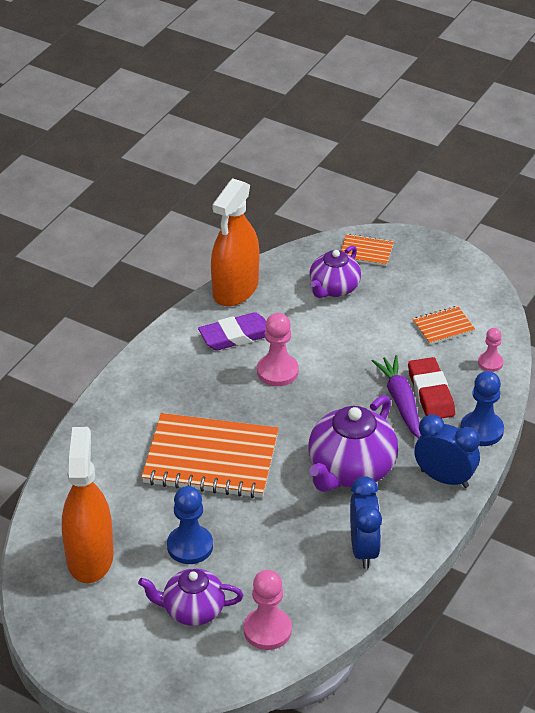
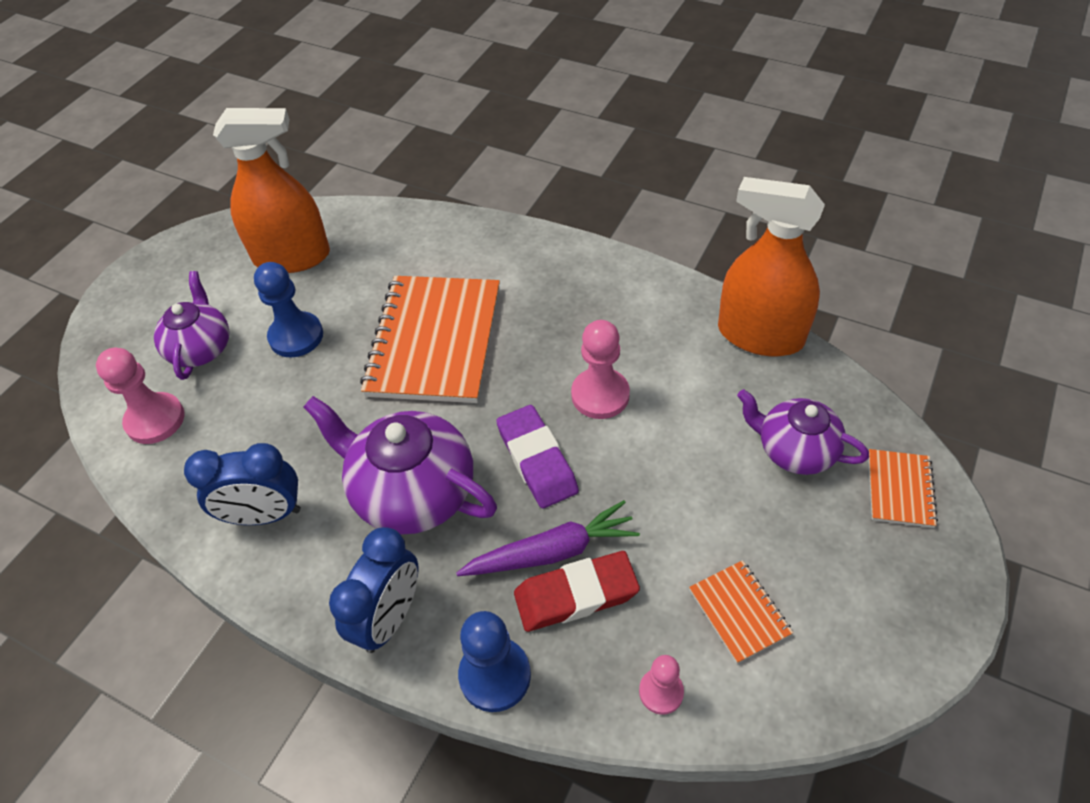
camera: 90 degrees right, 10 degrees up
(235, 336) = (664, 344): purple eraser -> purple eraser (537, 460)

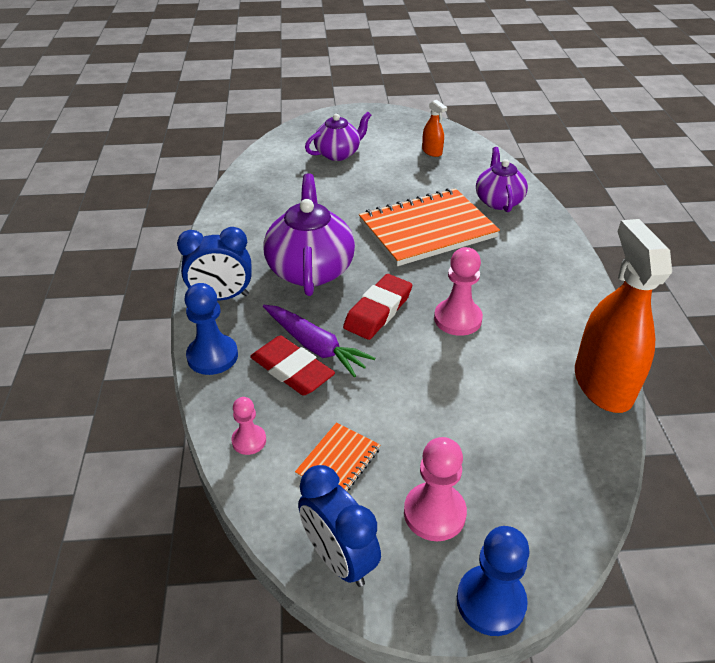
camera: 55 degrees right, 10 degrees down
(155, 420) = (281, 162): pink pawn -> pink pawn (434, 513)
(265, 515) = (252, 223): blue clock -> blue clock (339, 558)
(292, 257) = (432, 151): orange spray bottle -> orange spray bottle, size x0.45
(296, 336) = (378, 179): blue pawn -> blue pawn (490, 601)
(537, 460) = (378, 311): purple eraser -> red eraser
(794, 450) = (509, 445): purple teapot -> purple teapot (498, 201)
(900, 489) = (533, 531): orange notebook -> none

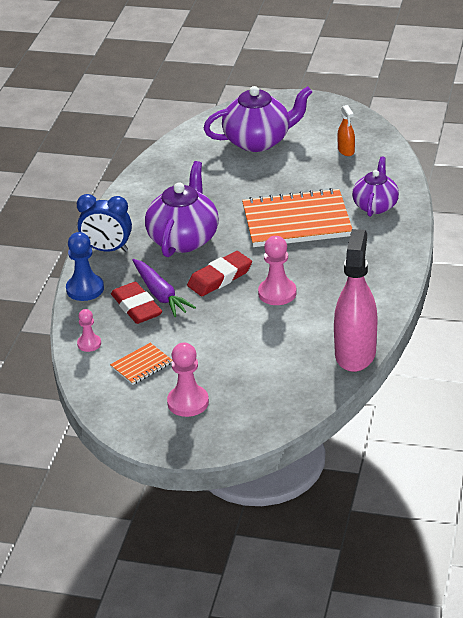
camera: 20 degrees right, 5 degrees down
(338, 154) = (258, 141): purple teapot -> purple teapot, size x1.55
(339, 558) = (117, 413): blue clock -> none
(490, 601) = (195, 448): blue pawn -> none
(602, 384) = (355, 353): orange spray bottle -> pink spray bottle

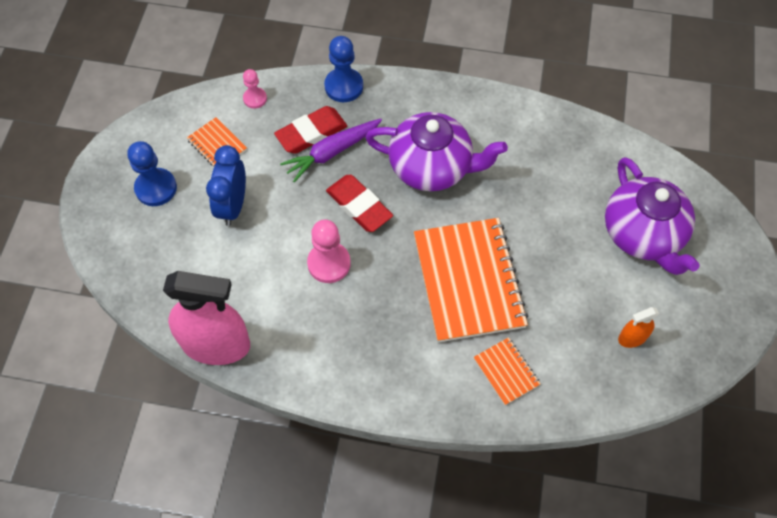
camera: 85 degrees right, 25 degrees up
(107, 249) = (412, 99): blue clock -> blue clock (233, 205)
(188, 402) = (156, 188): pink pawn -> blue pawn
(375, 205) = (506, 372): purple teapot -> orange notebook

